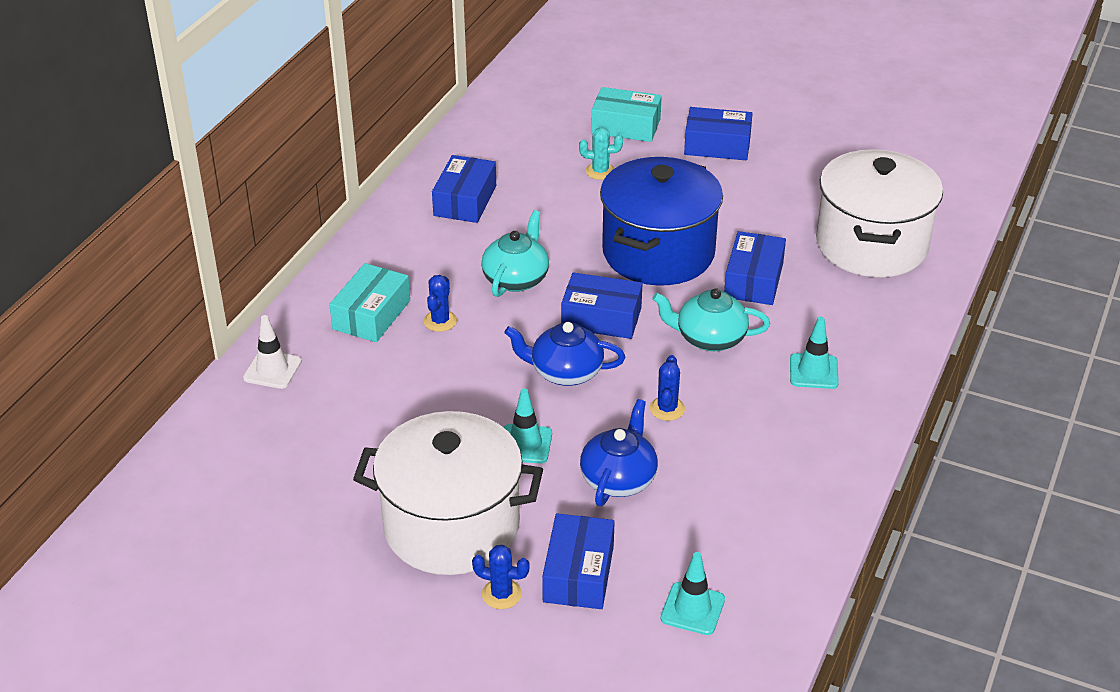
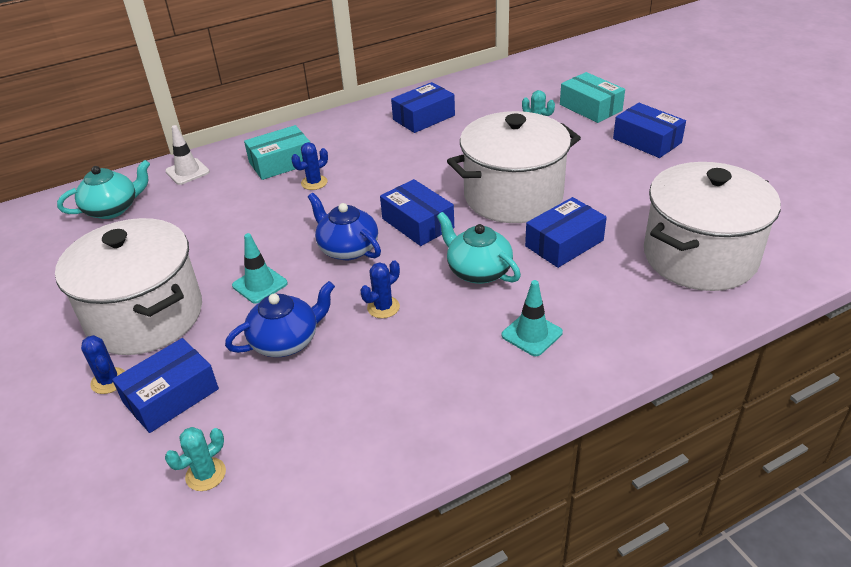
camera: 40 degrees right, 0 degrees up
(516, 278) = (394, 175): turquoise teapot -> turquoise teapot (113, 209)
(658, 253) = (513, 196): blue pot -> white pot
(692, 609) = (206, 474): turquoise traffic cone -> turquoise cactus

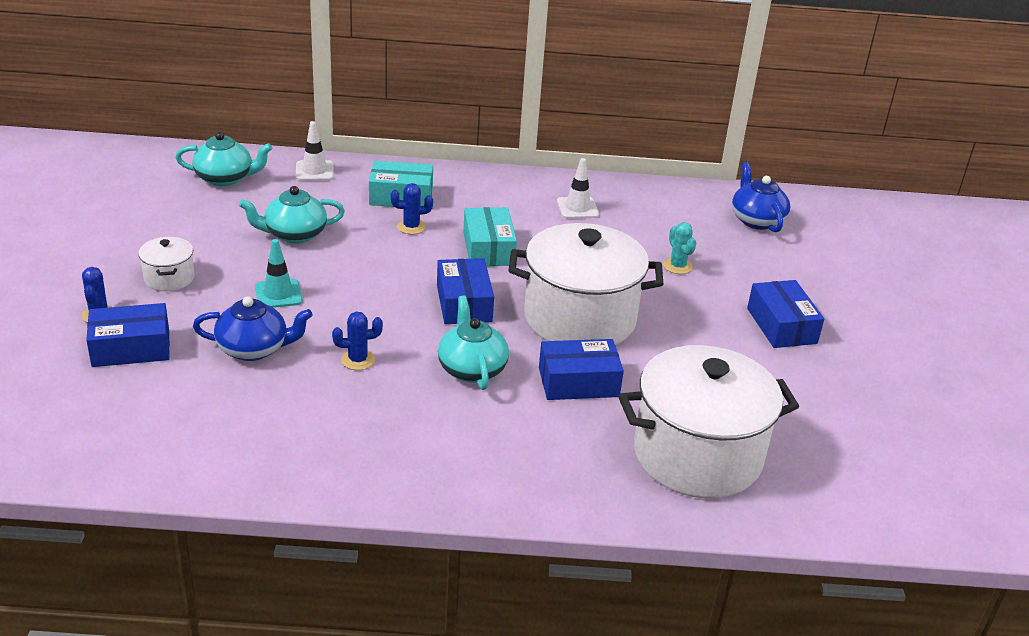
camera: 25 degrees right, 5 degrees down
(145, 316) = (169, 278): white pot -> white pot, size x0.44
(206, 474) = (102, 416): turquoise cactus -> none
(223, 229) = (294, 234): none -> turquoise teapot
(347, 248) = (380, 297): blue teapot -> blue teapot (756, 220)
(424, 117) = (577, 208): blue box -> white traffic cone
(531, 334) = (458, 442): turquoise traffic cone -> none
(590, 107) = (761, 268): turquoise box -> turquoise box (488, 248)

